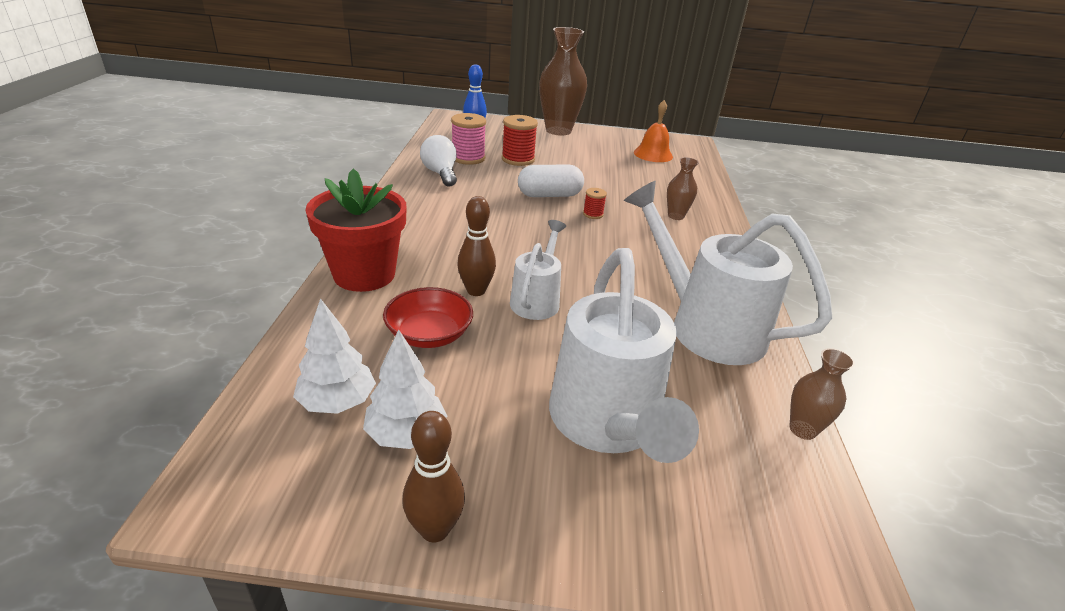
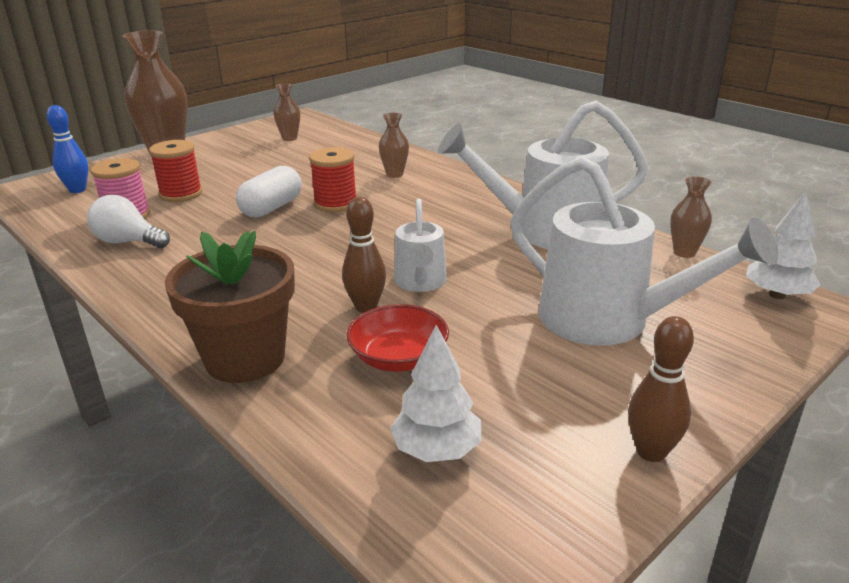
camera: 45 degrees left, 5 degrees down
(364, 274) = (245, 359): red flower pot -> brown flower pot
(406, 434) = (524, 424): white tree -> white tree (777, 295)
(537, 299) = (420, 283): white watering can -> white watering can turned 150 degrees counterclockwise
(593, 214) = (335, 204): red spool -> red spool, size x1.89
(653, 154) = (289, 138): orange bell -> brown vase

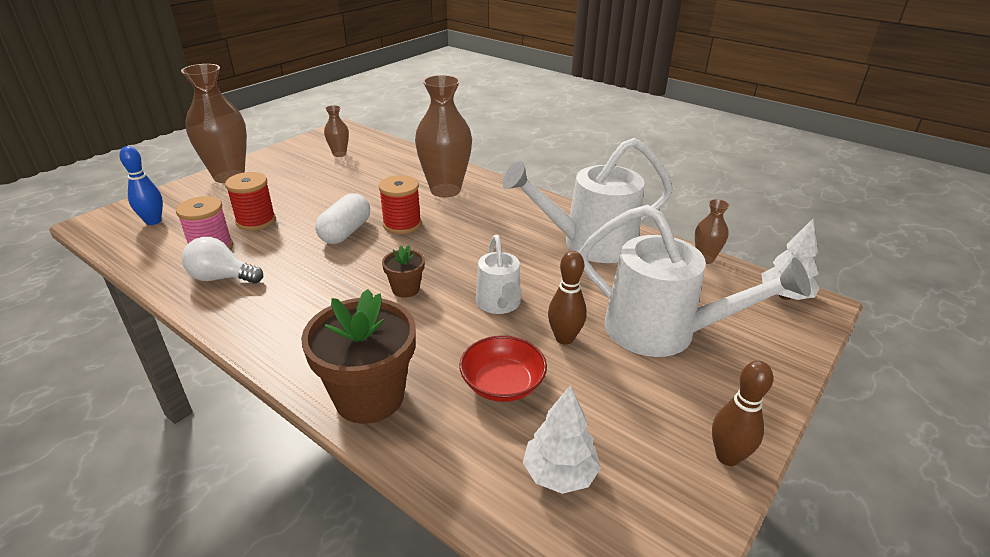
camera: 10 degrees left, 5 degrees up
(319, 262) = (406, 289): none -> brown flower pot
(366, 307) = (460, 333): brown bowling pin -> brown bowling pin (564, 338)
(394, 174) = (445, 190): brown vase -> brown vase, size x2.07

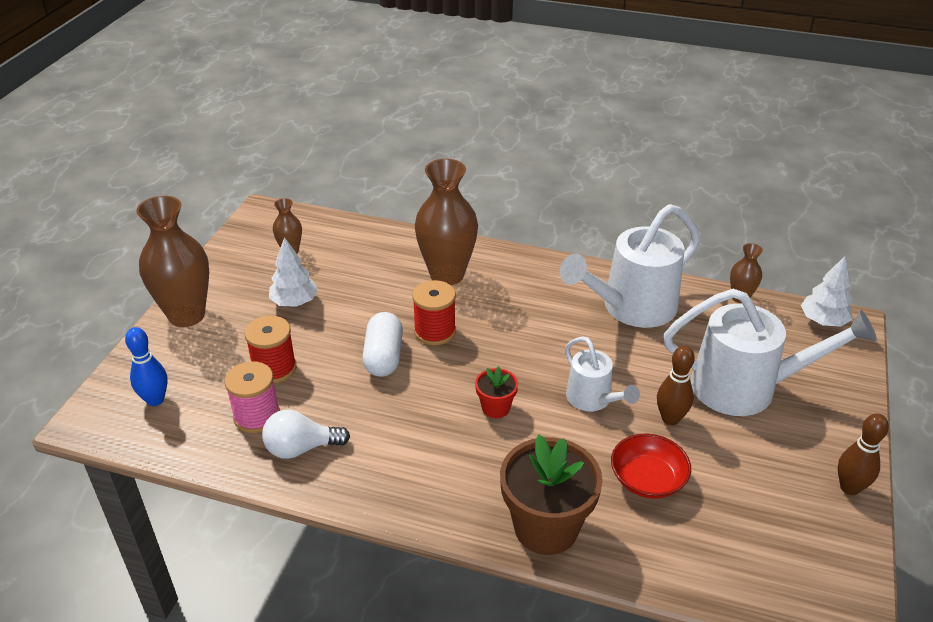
camera: 20 degrees left, 5 degrees up
(406, 289) = (495, 408): brown flower pot -> red flower pot
(559, 474) = (740, 543): white tree -> white tree (294, 302)

